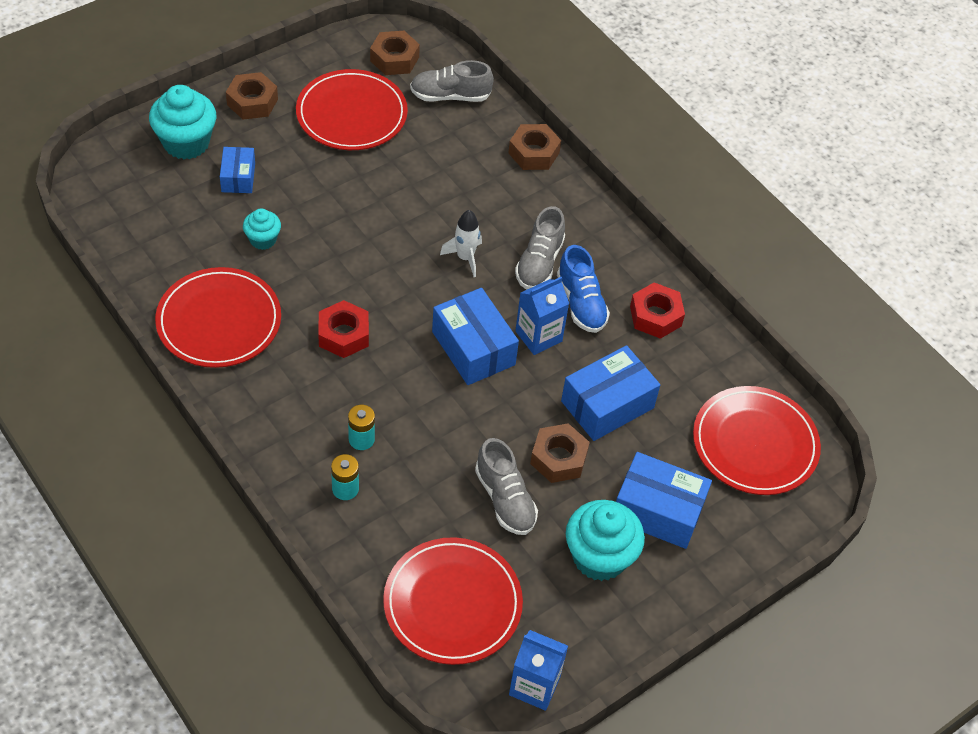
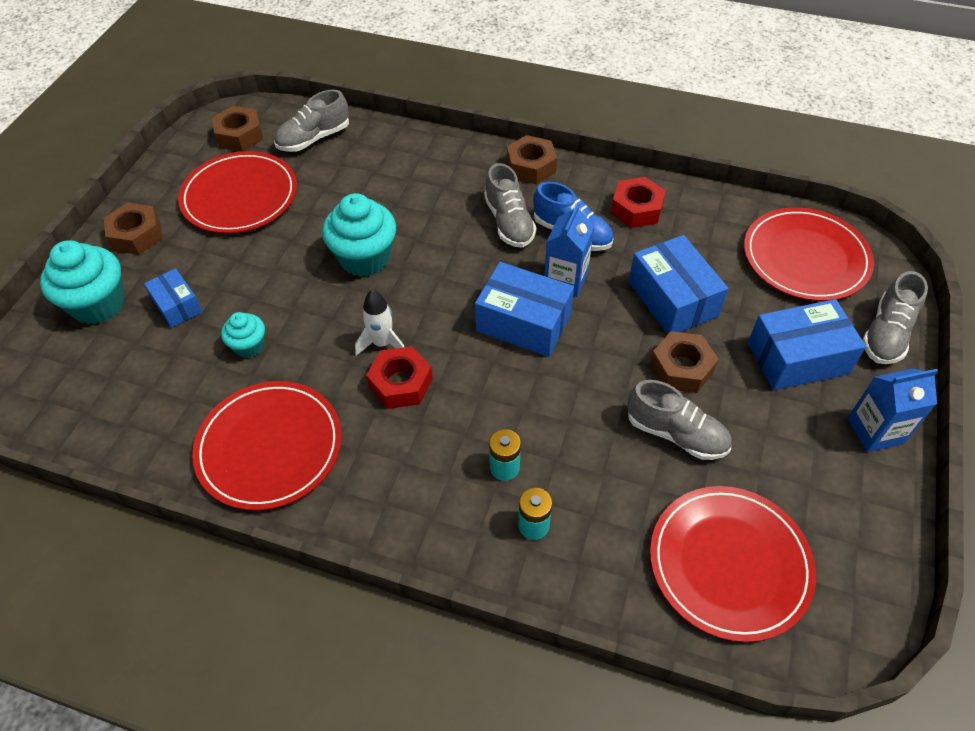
camera: 30 degrees left, 0 degrees up
(465, 258) = (445, 254): white rocket -> white rocket (382, 343)
(534, 153) = (423, 144): brown nut -> brown nut (531, 166)
(534, 686) = (870, 587): blue carton -> blue carton (875, 431)
(599, 557) = (797, 429): turquoise cupcake -> turquoise cupcake (364, 258)
(607, 404) = (672, 299): blue box -> blue box turned 45 degrees counterclockwise
(752, 542) = (886, 334): none -> grey shoe

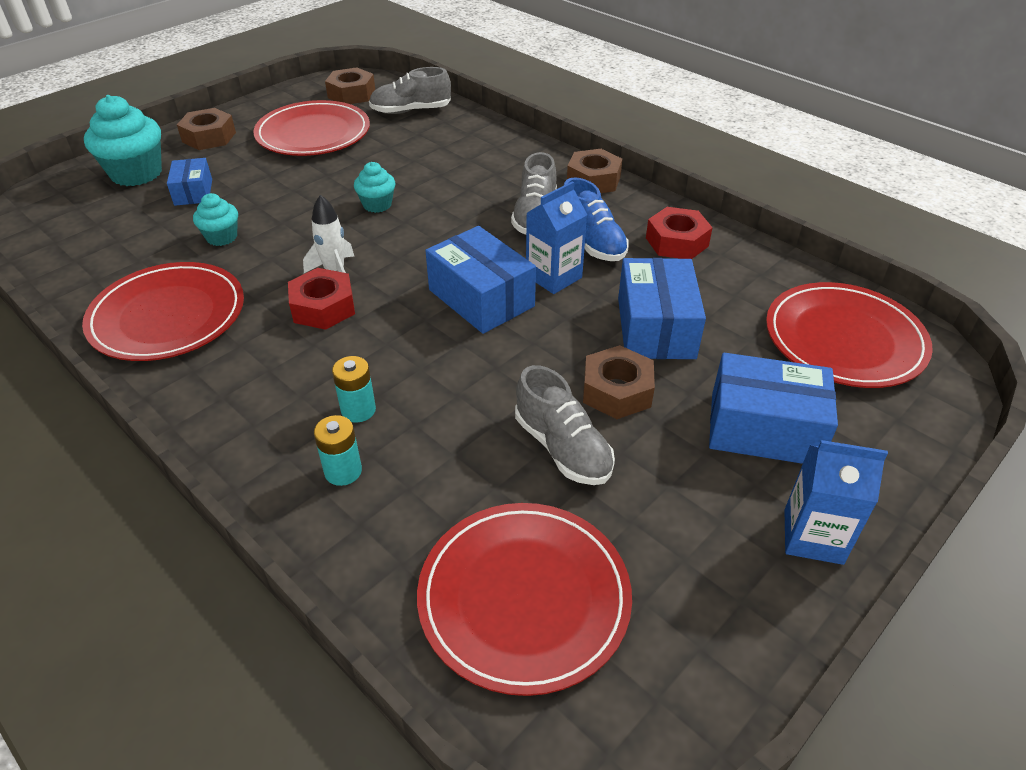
camera: 25 degrees right, 10 degrees down
(364, 258) = (377, 205): turquoise cupcake -> turquoise cupcake, size x0.55
(886, 334) = (899, 444): grey shoe -> none

